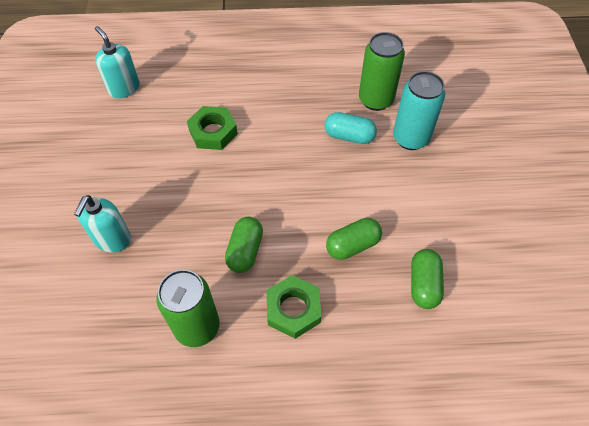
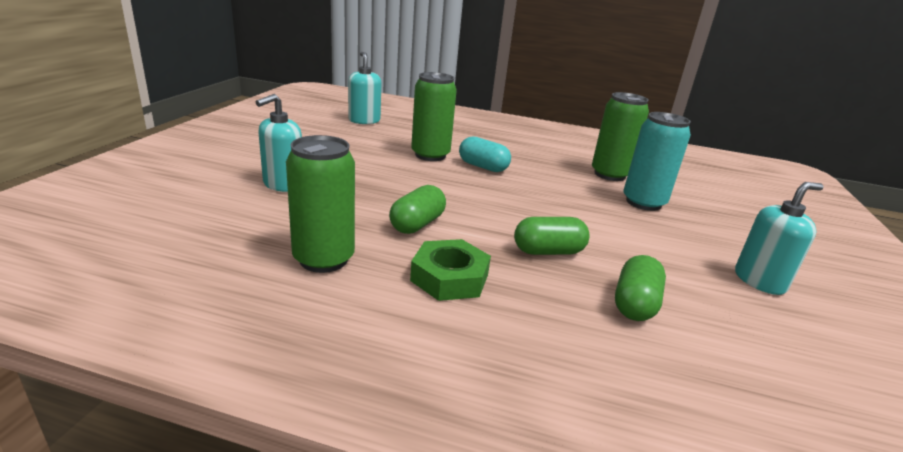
camera: 15 degrees right, 30 degrees down
(213, 132) = (430, 155): green nut -> green can
(349, 136) = (572, 187): turquoise capsule -> turquoise capsule (483, 167)
(504, 218) = (759, 281): none -> turquoise soap dispenser

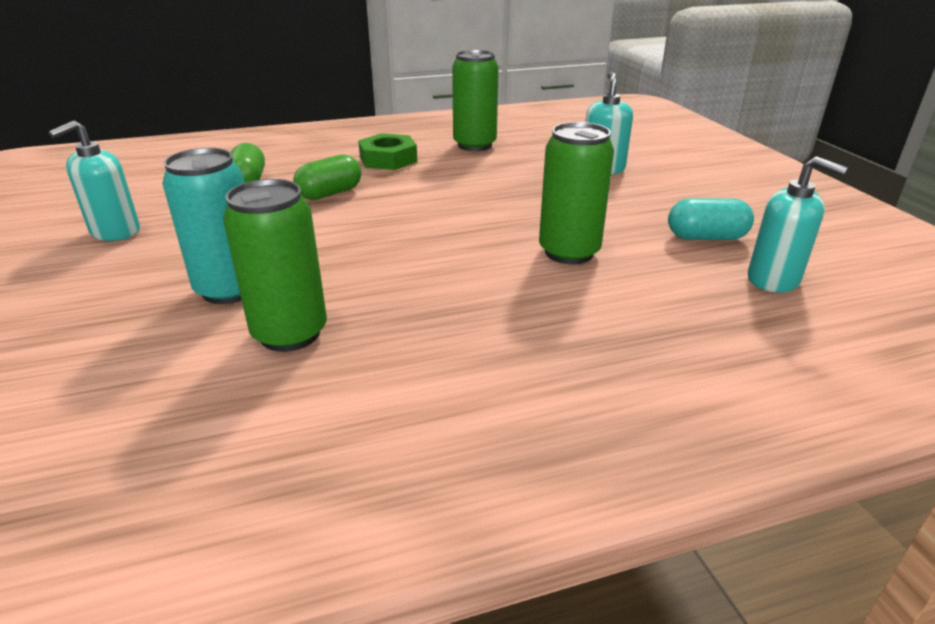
camera: 150 degrees right, 5 degrees up
(417, 224) = (454, 178): green capsule -> none
(483, 167) = (484, 261): turquoise capsule -> turquoise capsule (706, 237)

